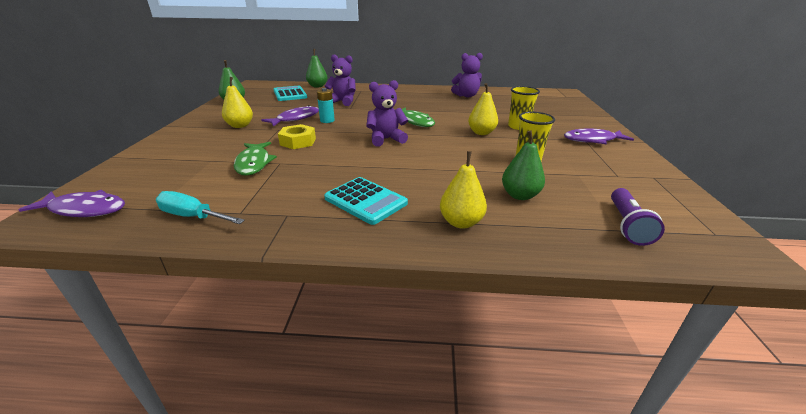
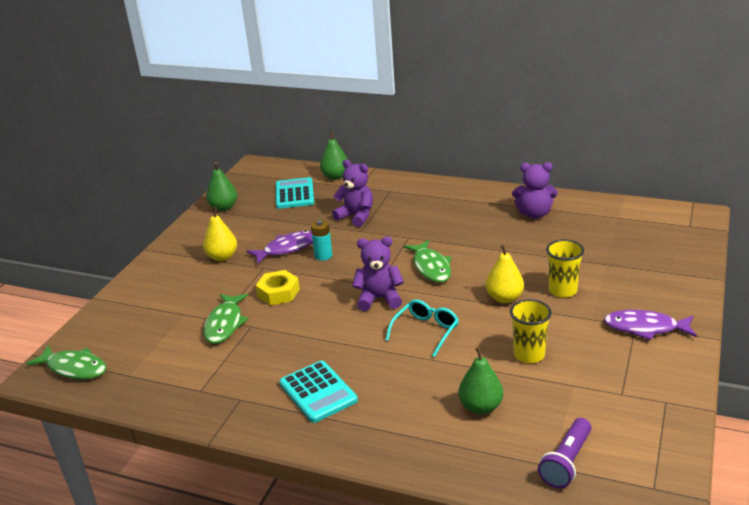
camera: 20 degrees right, 0 degrees up
(85, 209) = (74, 368): purple fish -> green fish
(193, 216) = (160, 389): turquoise screwdriver -> none
(436, 154) = (426, 331): none -> turquoise glasses
(461, 222) = (397, 432): yellow pear -> none

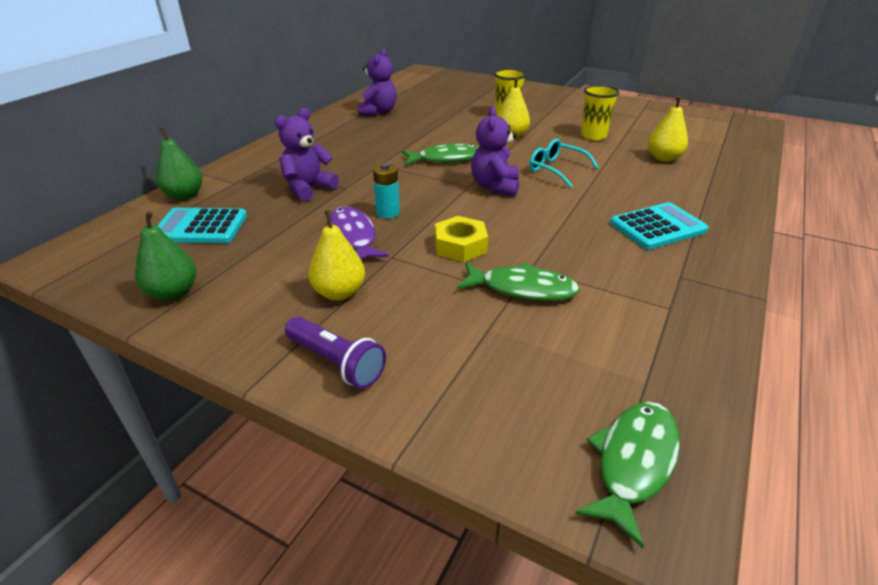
camera: 85 degrees left, 5 degrees up
(481, 407) = (663, 158): green pear -> yellow pear
(566, 462) = (717, 139): purple flashlight -> purple flashlight (336, 363)
(645, 328) = (561, 101): purple fish -> none

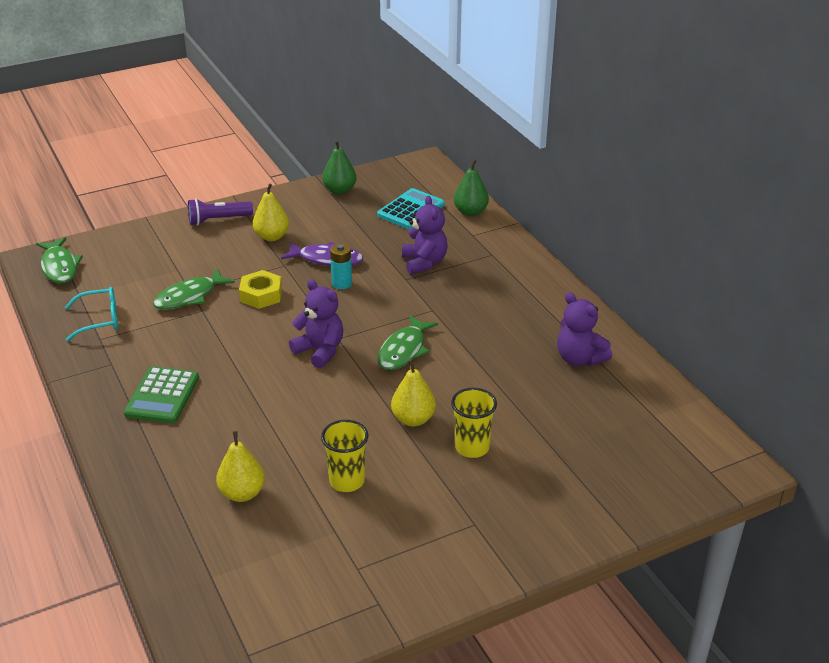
camera: 125 degrees right, 0 degrees up
(556, 169) = (307, 403): turquoise glasses -> turquoise glasses (100, 320)
(658, 227) = (162, 396): turquoise calculator -> green calculator

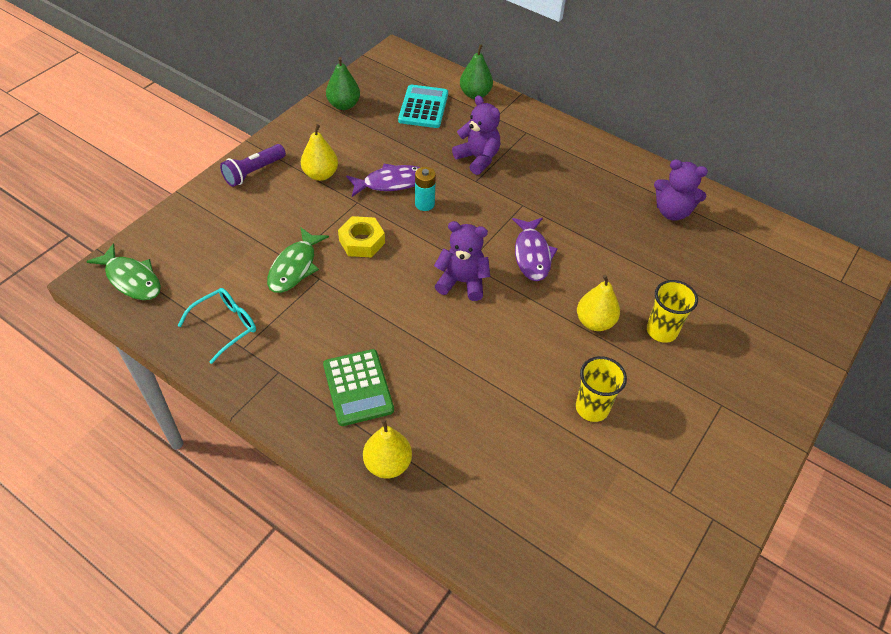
camera: 30 degrees left, 15 degrees up
(242, 493) = (515, 461): yellow pear -> yellow pear (388, 464)
(404, 350) = (532, 255): green fish -> purple fish

